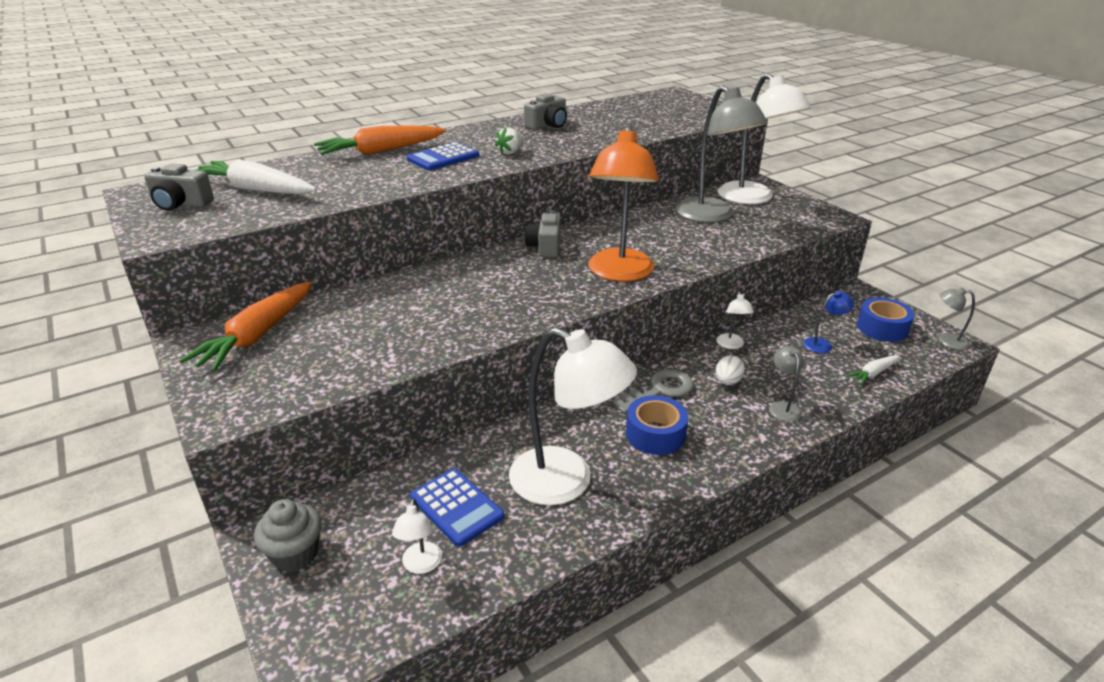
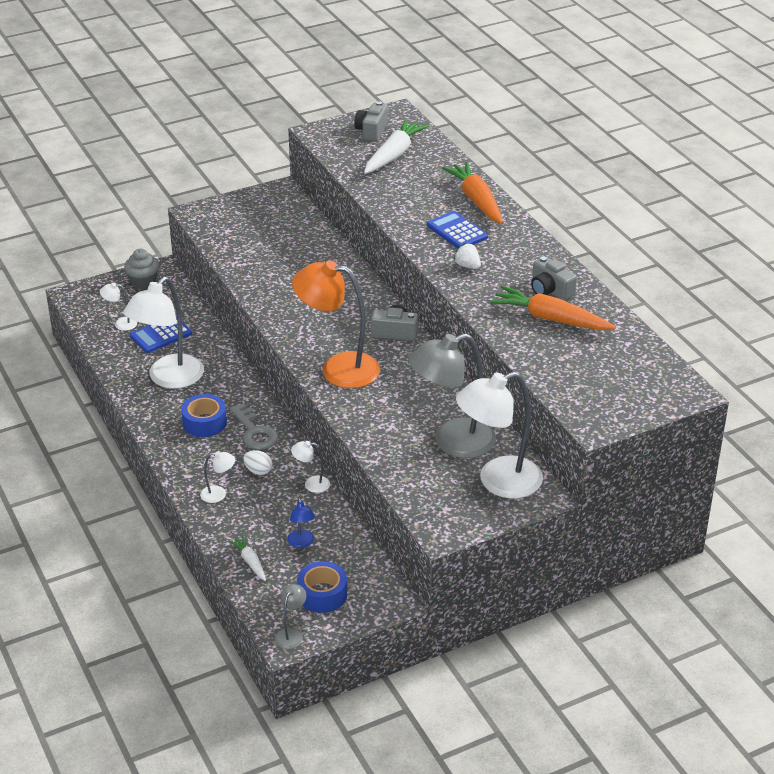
camera: 95 degrees right, 5 degrees up
(257, 336) = (280, 212): orange carrot -> orange carrot (550, 319)
(782, 407) = (219, 494): grey lamp -> white lamp

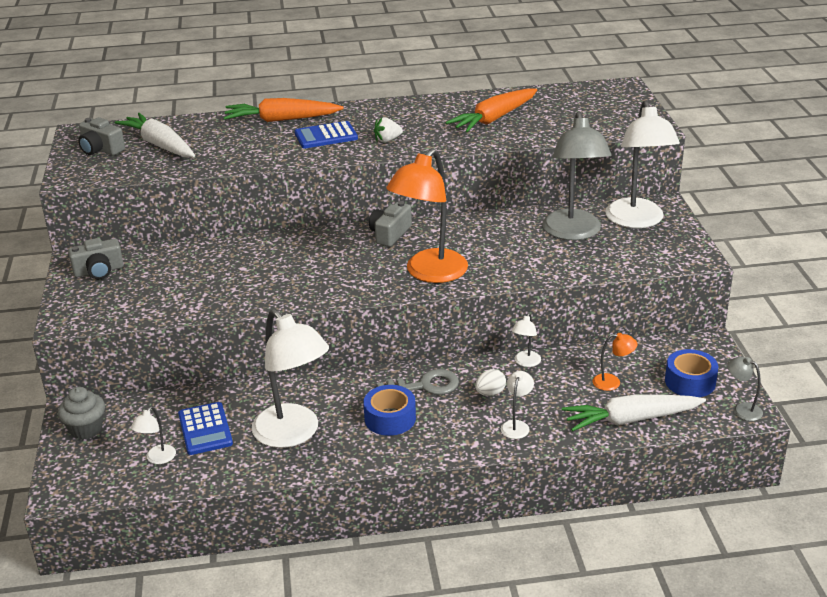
camera: 70 degrees left, 5 degrees down
(250, 562) = (631, 419): white carrot -> white carrot, size x1.98
(301, 543) = (612, 382): blue lamp -> orange lamp
(550, 290) = (451, 112): grey camera -> grey camera (99, 271)

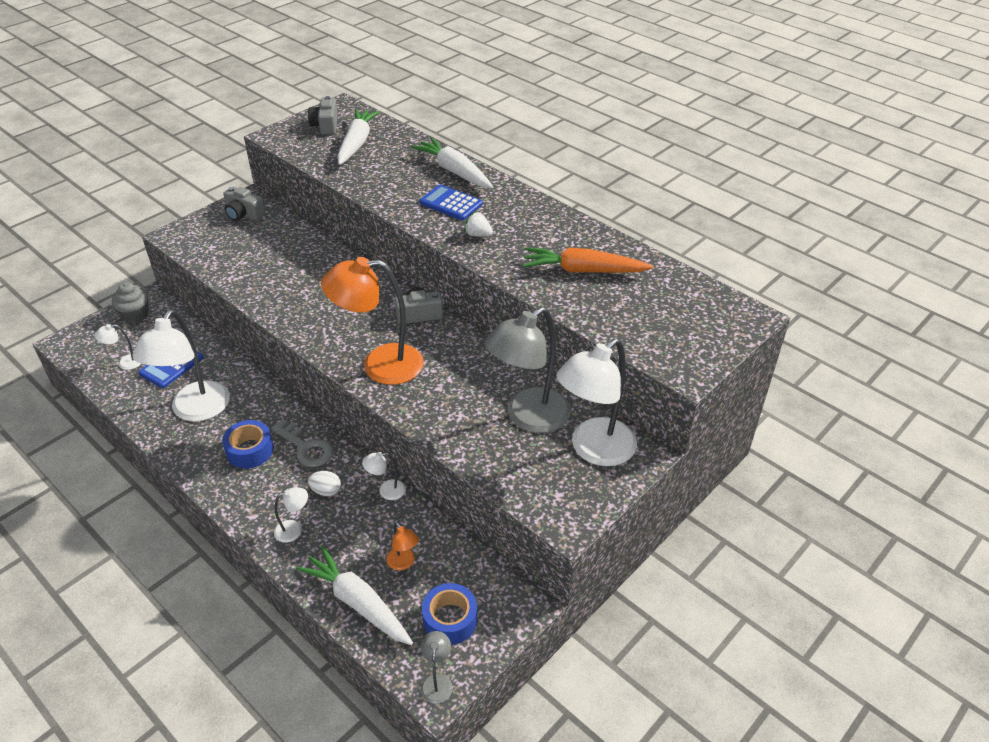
camera: 50 degrees right, 10 degrees up
(281, 120) = (454, 171): orange carrot -> white carrot

